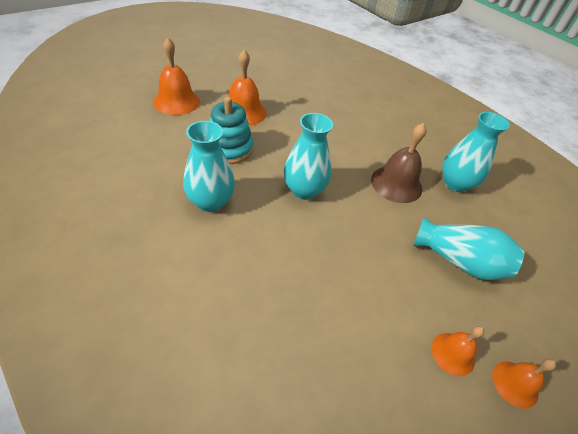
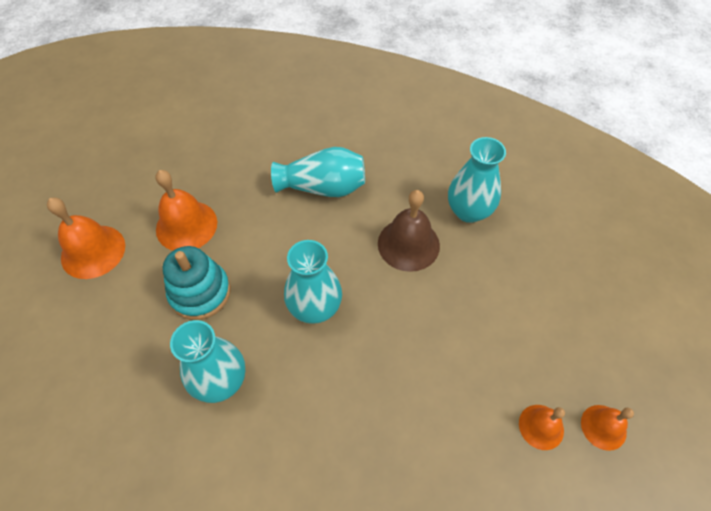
camera: 20 degrees left, 10 degrees up
(459, 261) = (508, 314): turquoise vase -> turquoise vase (323, 187)

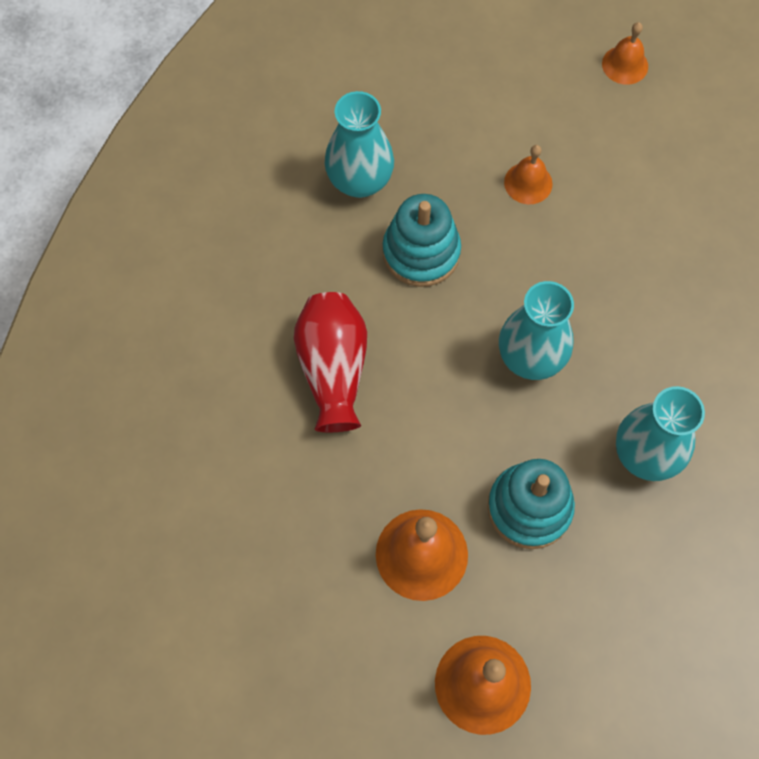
camera: 95 degrees left, 10 degrees up
(323, 187) = (333, 369): turquoise vase -> red vase
(408, 244) = (421, 252): brown bell -> turquoise stacking toy
(541, 427) = (635, 120): orange bell -> orange bell (528, 183)

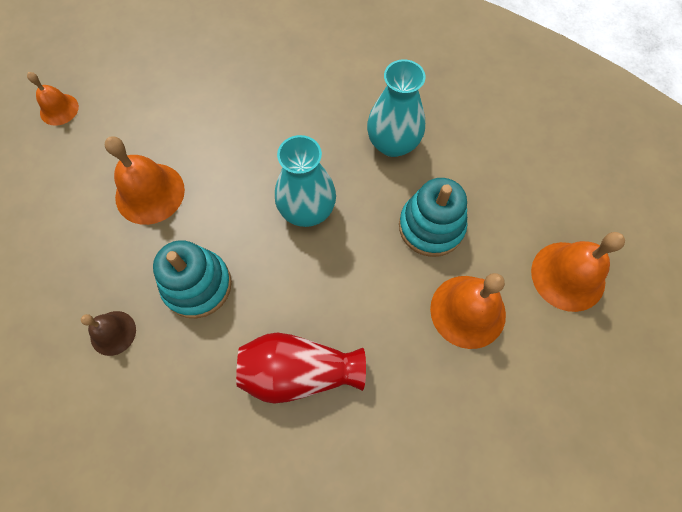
camera: 85 degrees left, 0 degrees up
(360, 181) = (113, 333): turquoise vase -> brown bell
(528, 183) = (150, 193): orange bell -> orange bell, size x1.69

